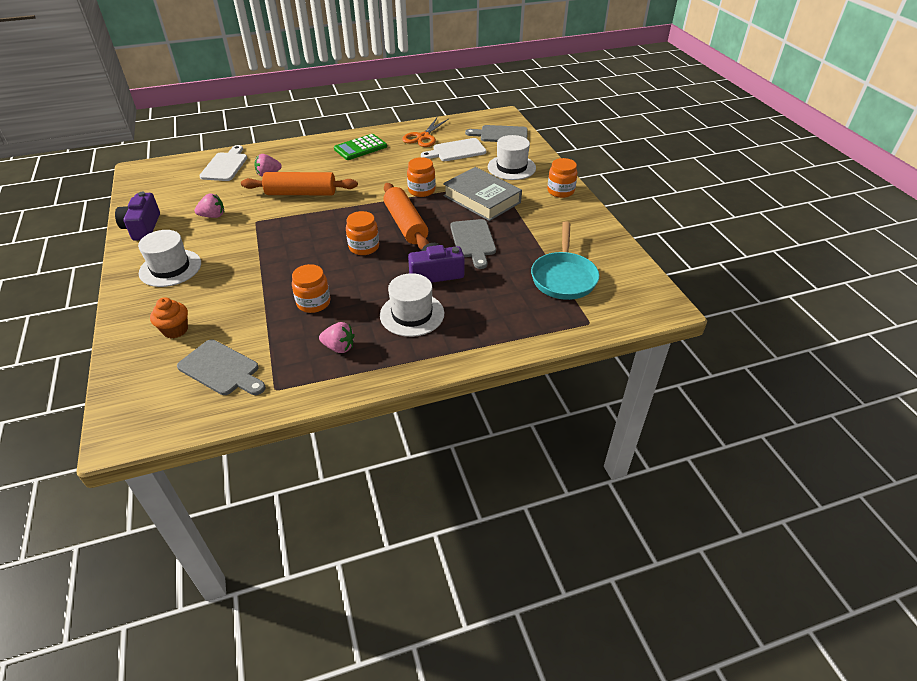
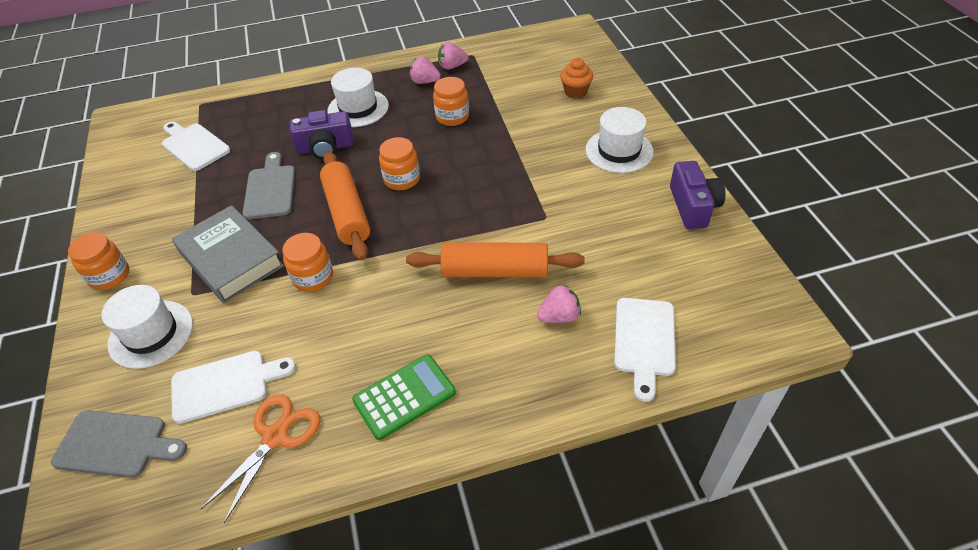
camera: 175 degrees left, 5 degrees up
(213, 216) = (608, 226): pink strawberry -> pink strawberry (452, 66)
(221, 369) = (520, 65): grey cutting board -> none
(563, 277) = (194, 145): turquoise pan -> white cutting board

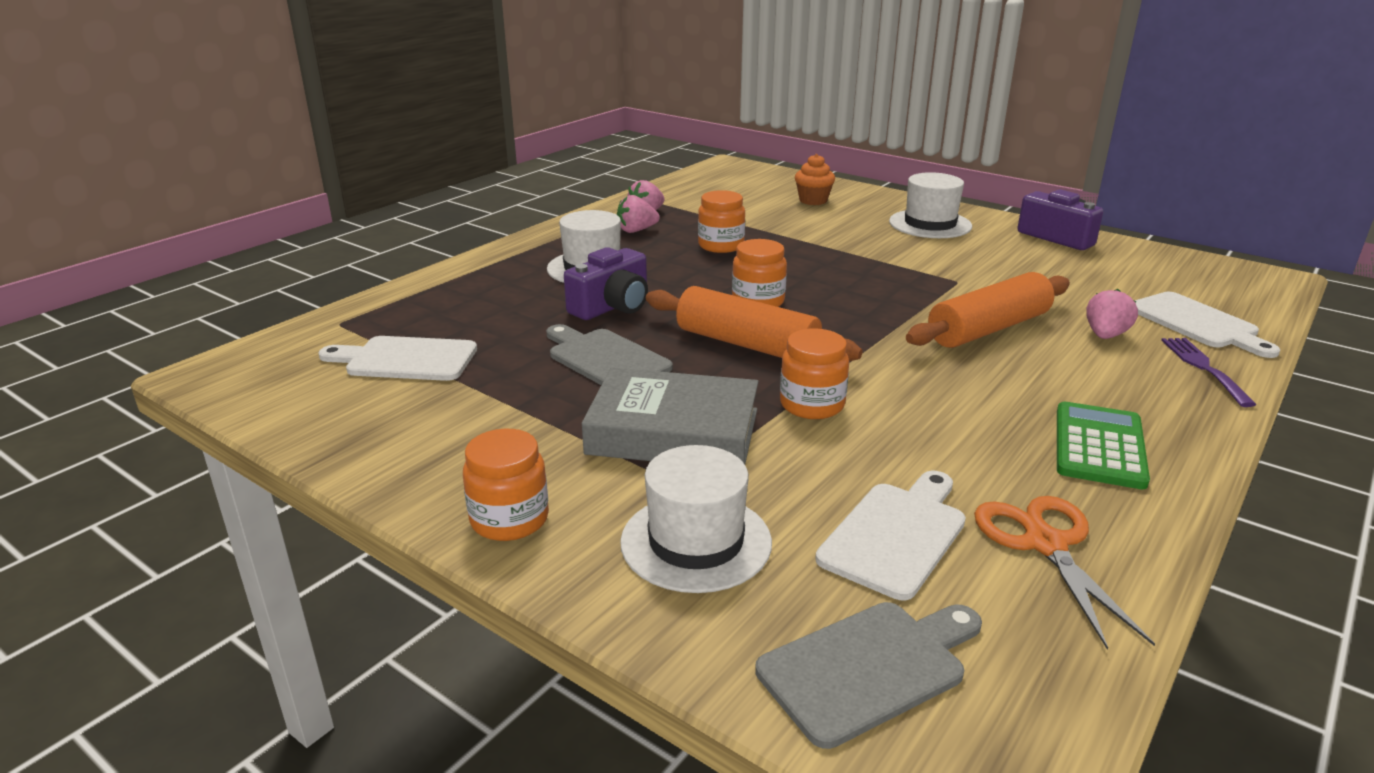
camera: 40 degrees left, 20 degrees down
(574, 380) = (1203, 368): none -> purple fork

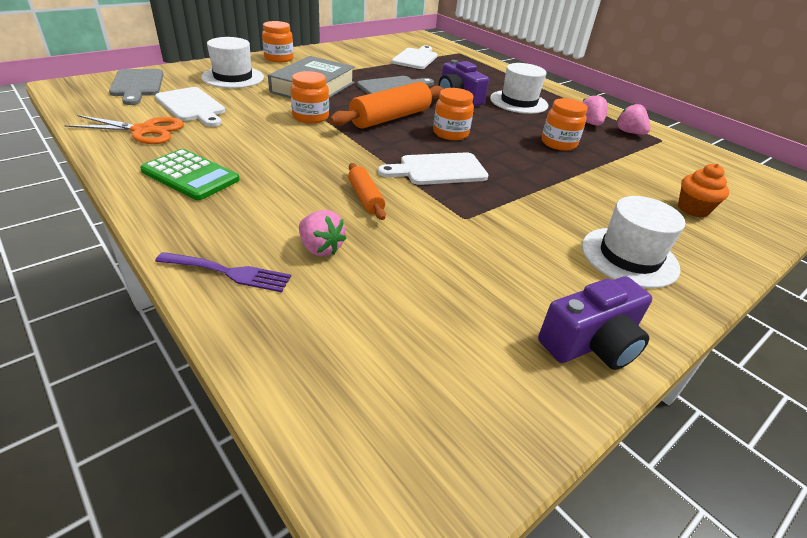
camera: 100 degrees right, 10 degrees up
(989, 329) = (365, 198): orange rolling pin -> orange rolling pin, size x0.54
(1197, 323) = (307, 323): white cutting board -> white cutting board (438, 169)

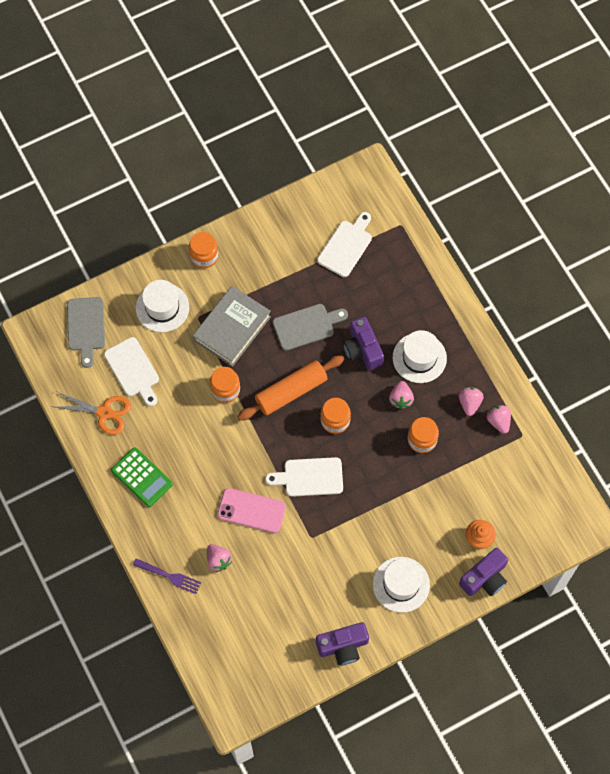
camera: 15 degrees right, 30 degrees up
(365, 198) = (251, 510): orange rolling pin -> pink phone
(516, 121) = (401, 399): none -> pink strawberry
(738, 243) = (485, 578): none -> purple camera

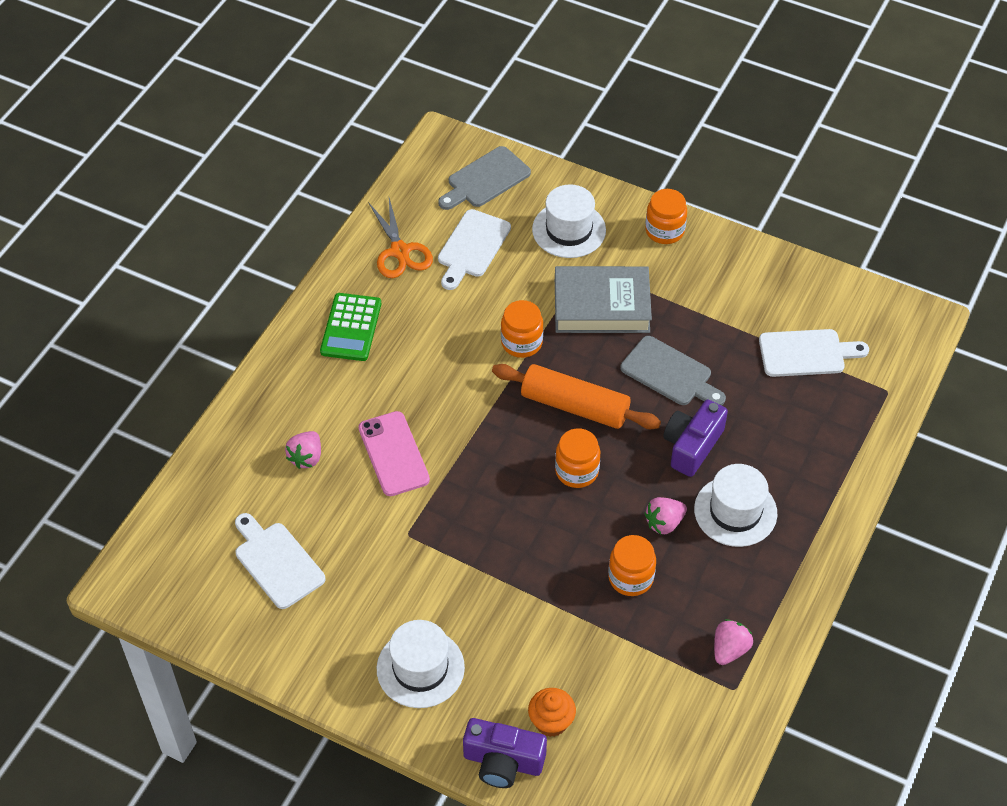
camera: 55 degrees right, 15 degrees down
(170, 576) = (251, 422): purple fork -> none
(309, 477) = (483, 487): white cutting board -> white cutting board (277, 562)
(343, 646) = (291, 651): purple camera -> none
(469, 403) = (725, 602): pink strawberry -> none

